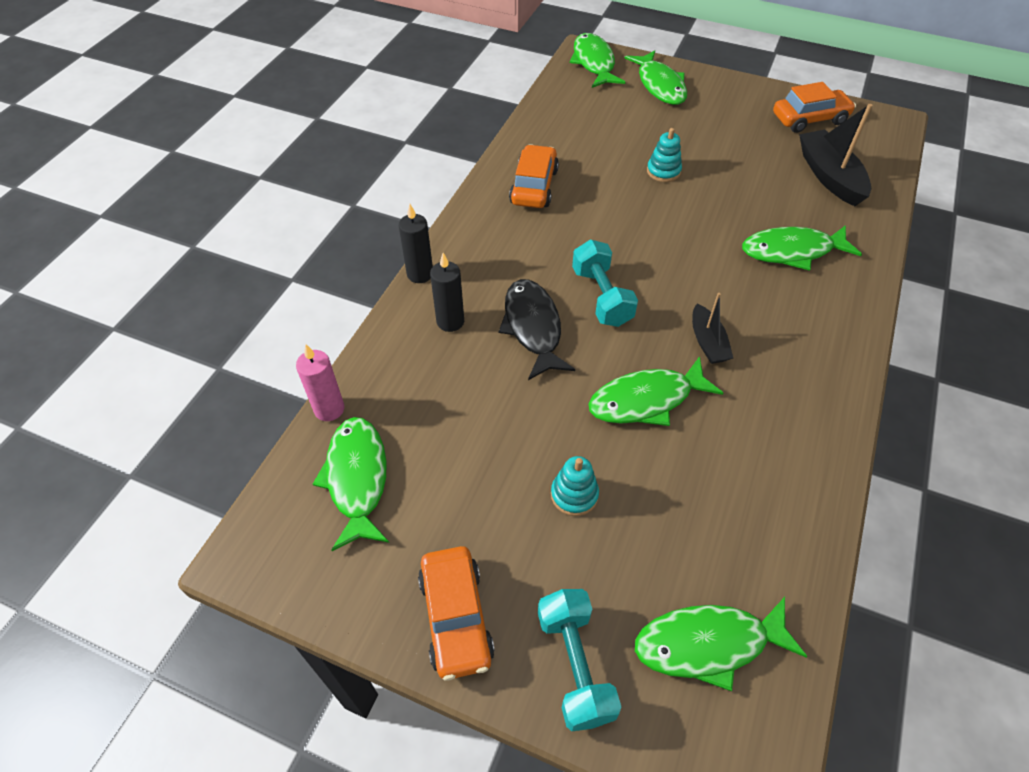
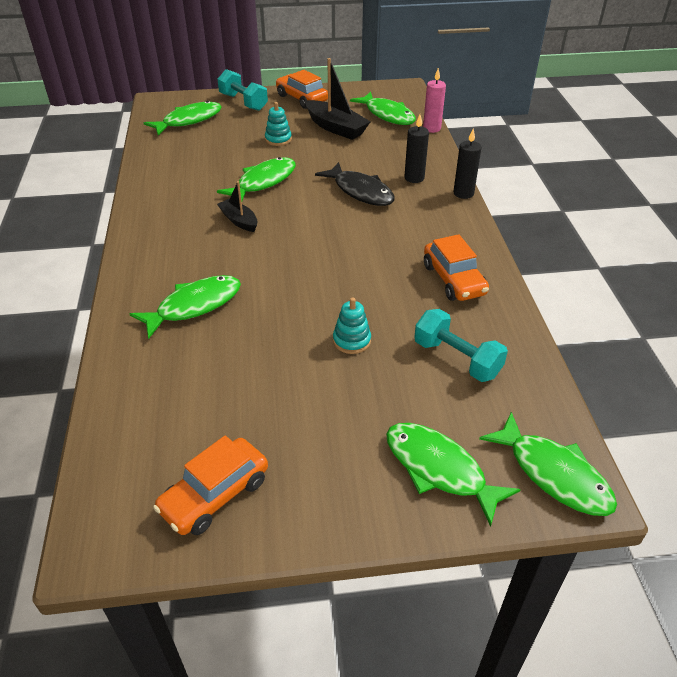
camera: 150 degrees right, 10 degrees down
(601, 297) = (330, 221): turquoise dumbbell -> turquoise dumbbell (457, 359)
(829, 176) = (172, 406): black boat -> black boat (335, 128)

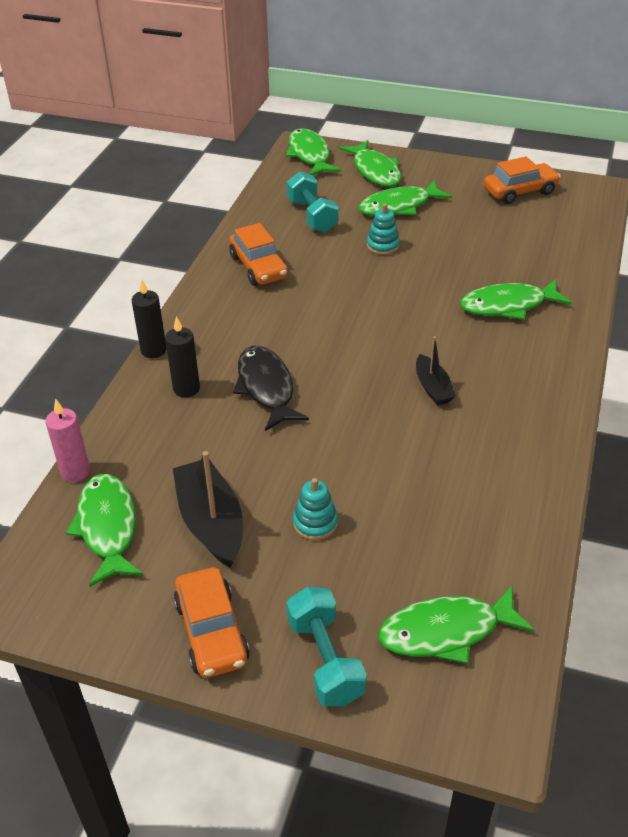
camera: 155 degrees left, 0 degrees up
(263, 182) = (378, 440): green fish -> green fish (399, 206)
(453, 280) = (259, 267): orange car -> orange car turned 150 degrees clockwise

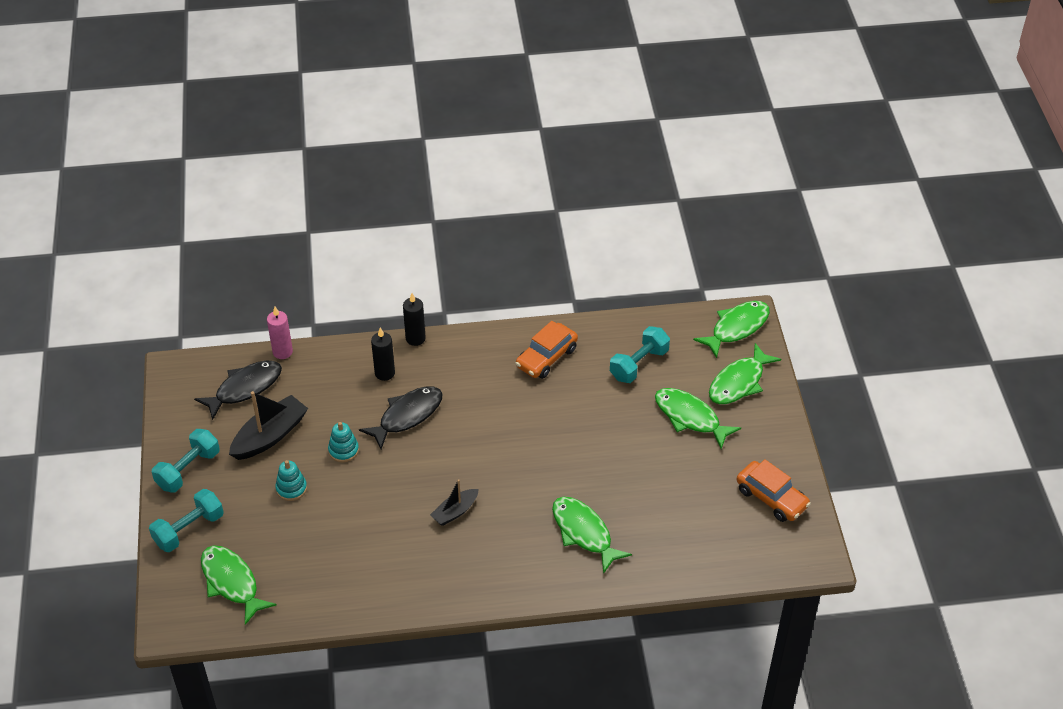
camera: 65 degrees right, 5 degrees up
(108, 527) = (245, 388): green fish -> black fish
(212, 632) = (188, 470): orange car -> turquoise dumbbell
(383, 246) = (622, 425): turquoise stacking toy -> turquoise stacking toy (343, 450)

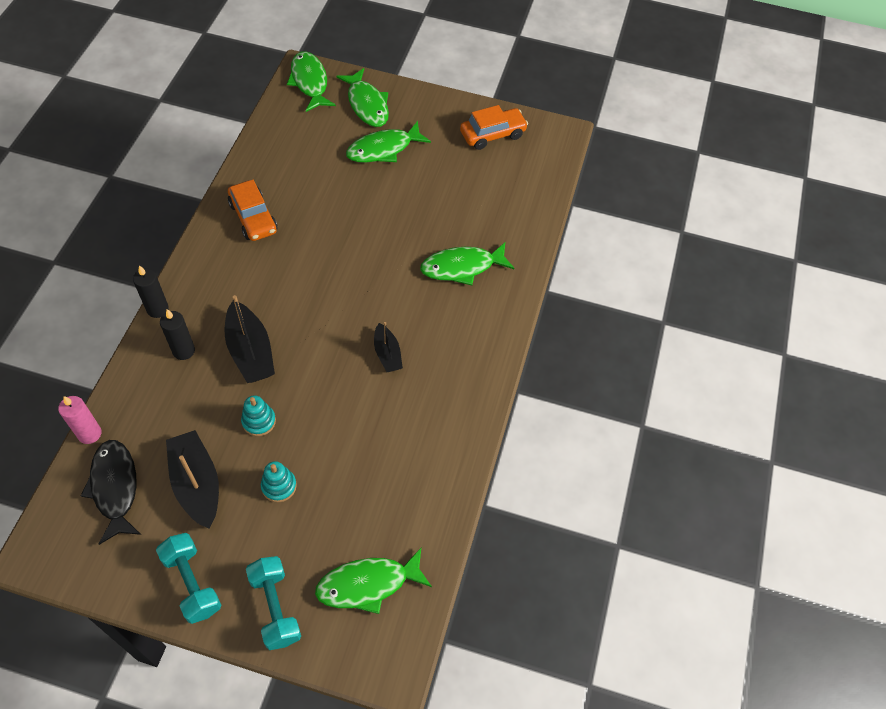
camera: 70 degrees left, 10 degrees up
(407, 416) = (250, 351): black fish -> black boat
(639, 364) = (305, 158): turquoise dumbbell -> none

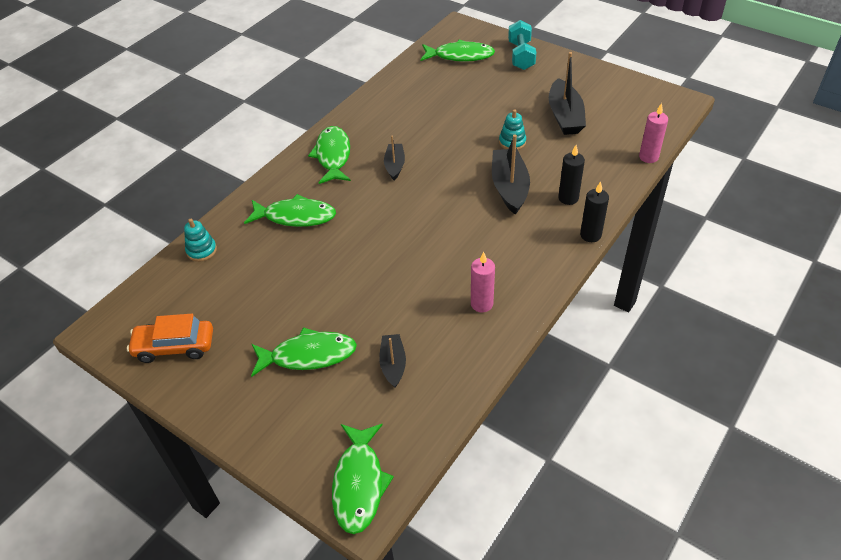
camera: 155 degrees left, 10 degrees down
(115, 488) = (626, 124): black fish -> none
(192, 583) = (573, 73): turquoise dumbbell -> none
(253, 218) = (481, 304): orange car -> pink candle
(279, 486) = (505, 106): turquoise stacking toy -> turquoise stacking toy (201, 250)
(313, 156) = (393, 364): none -> black boat
(367, 104) = (298, 425): green fish -> green fish (333, 156)

